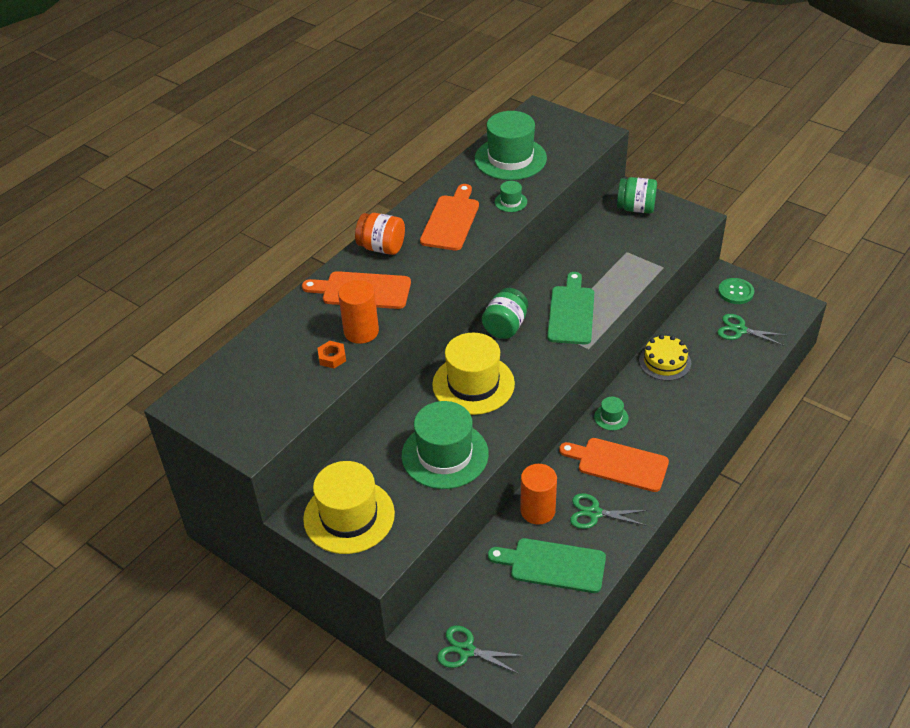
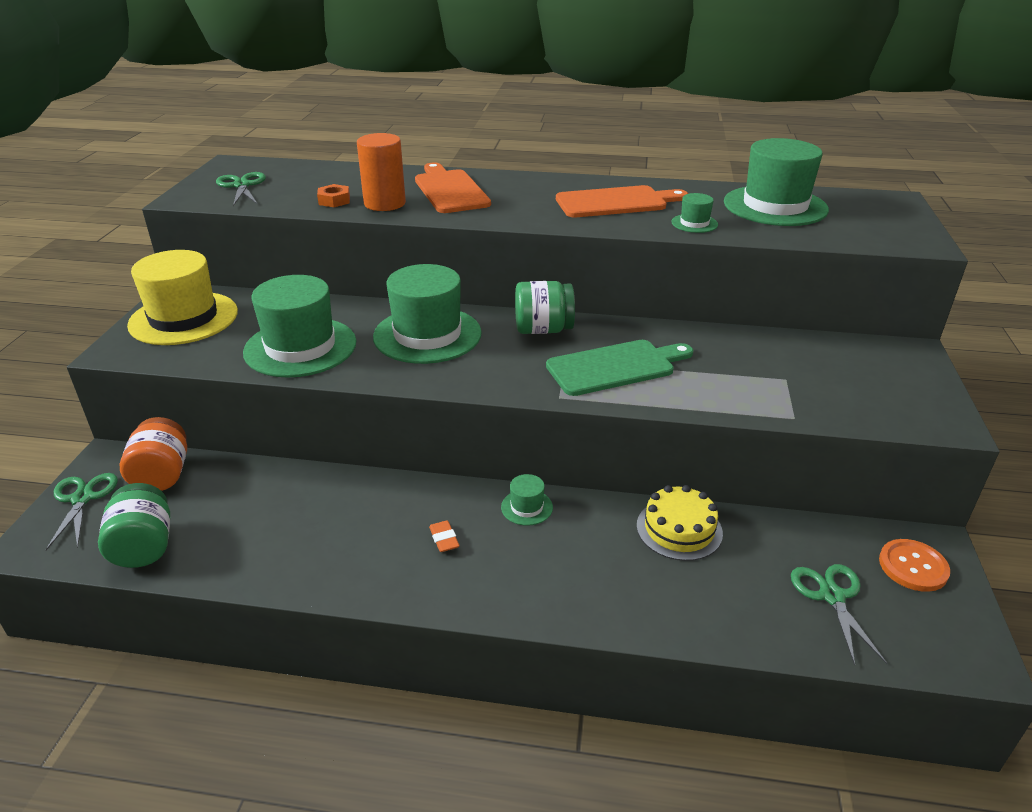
camera: 60 degrees right, 10 degrees down
(382, 247) = (528, 183): orange jar -> orange jar (162, 475)
(473, 384) = (427, 335): yellow hat -> green hat
(537, 510) = (323, 490): orange cylinder -> none
(553, 565) = (235, 530): green cutting board -> none
(594, 513) = (341, 541): green scissors -> green scissors (242, 185)
(618, 464) = (444, 539): orange cutting board -> orange eraser
(635, 208) = (885, 364): green jar -> green jar (144, 546)
(735, 292) = (913, 566): green button -> orange button

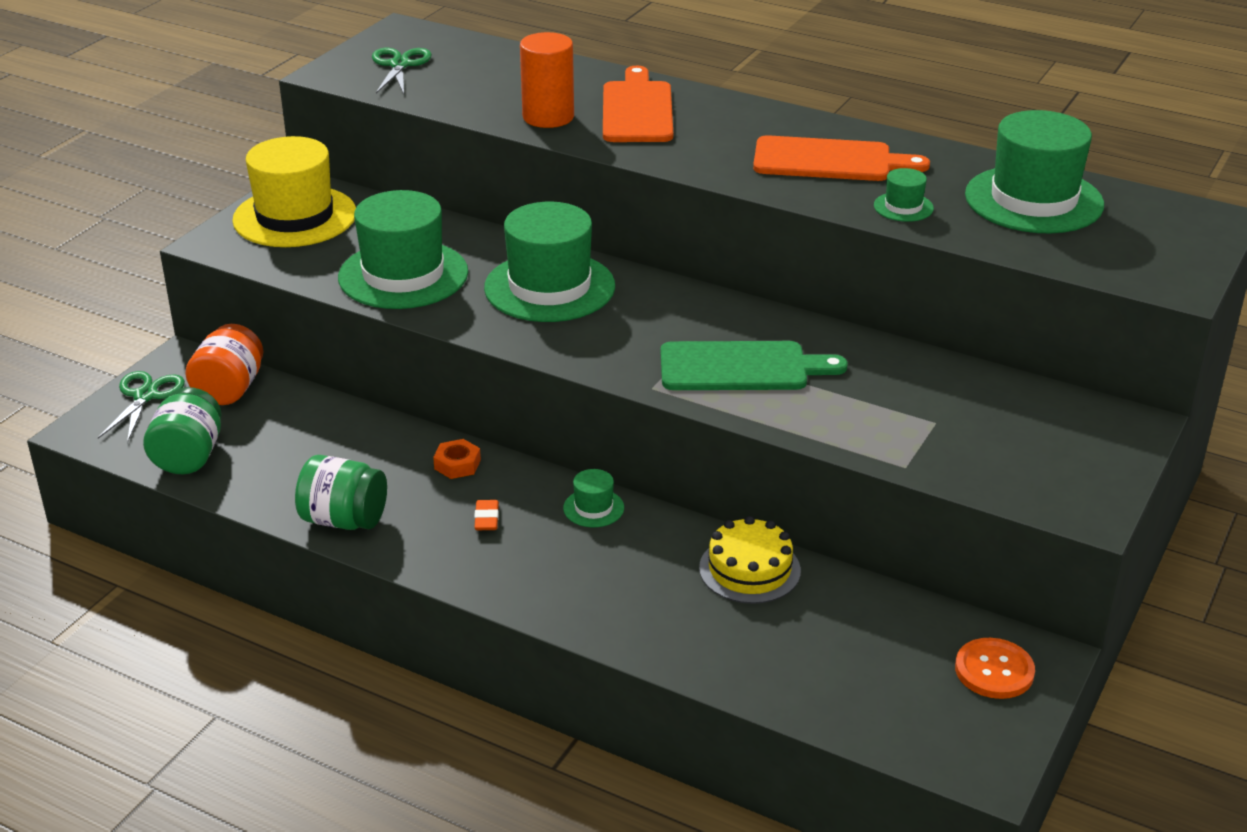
camera: 20 degrees right, 0 degrees up
(334, 200) = (493, 103): orange nut -> orange nut (457, 464)
(543, 329) = (687, 306): green jar -> green jar (344, 520)
(832, 596) = (872, 673): green scissors -> none

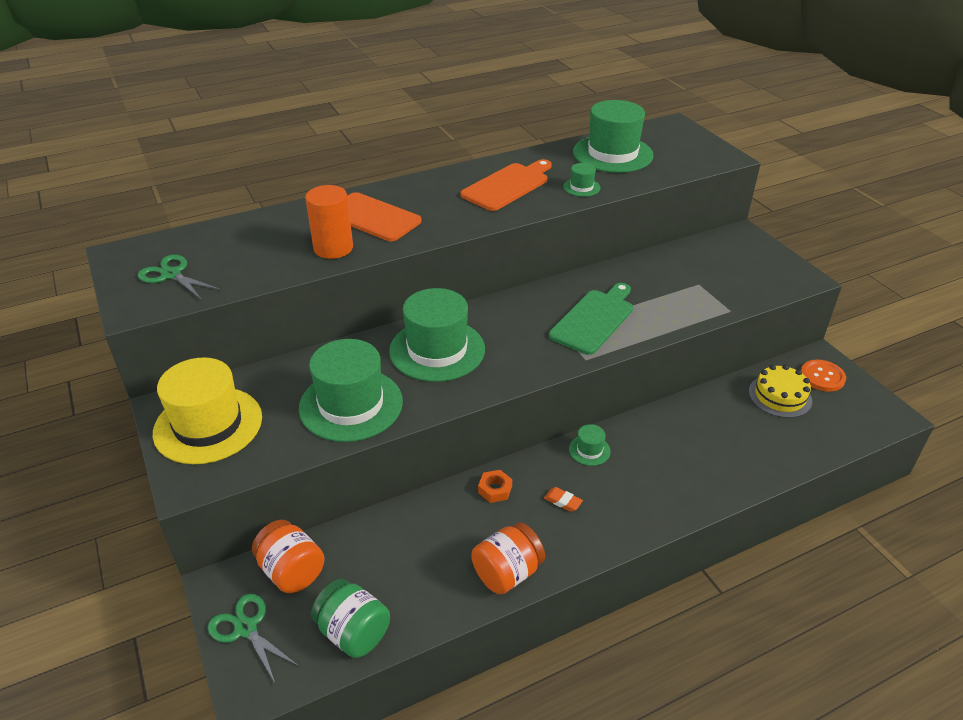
camera: 55 degrees left, 5 degrees up
(344, 520) = (507, 573): green jar -> orange jar
(749, 569) = (690, 417): yellow cake -> yellow cake (780, 396)

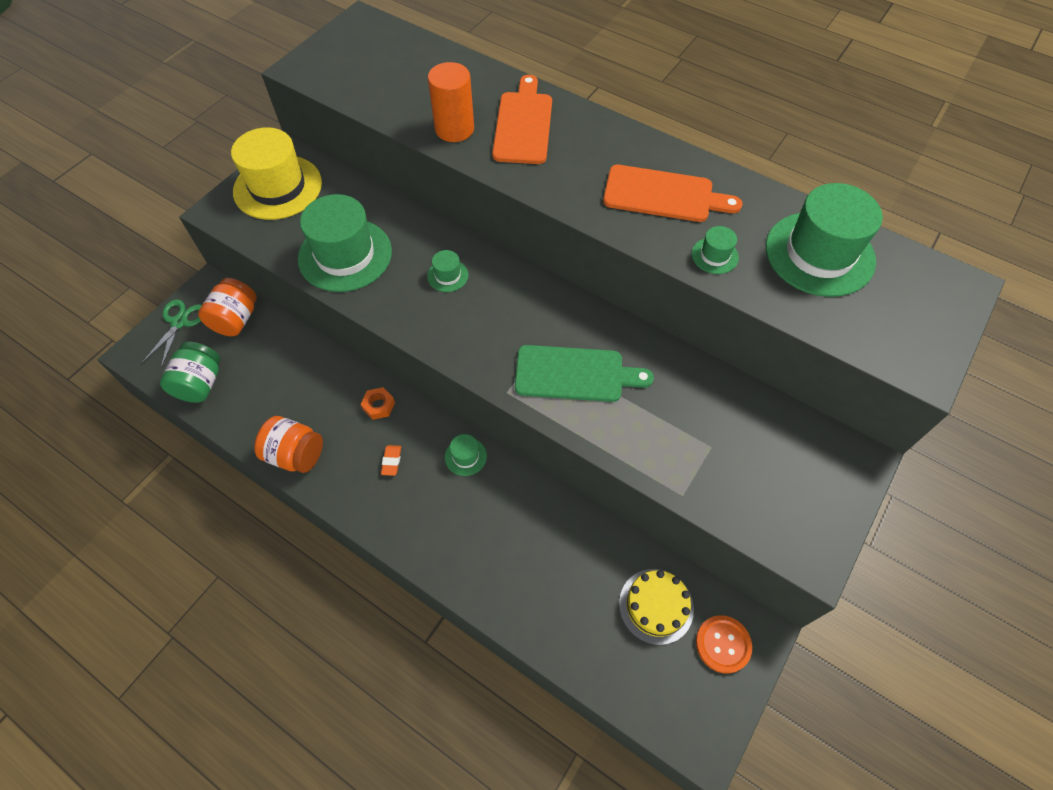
camera: 60 degrees right, 20 degrees up
(171, 274) = (352, 61): green scissors -> none
(437, 350) = (447, 275): green hat -> green hat, size x0.43

